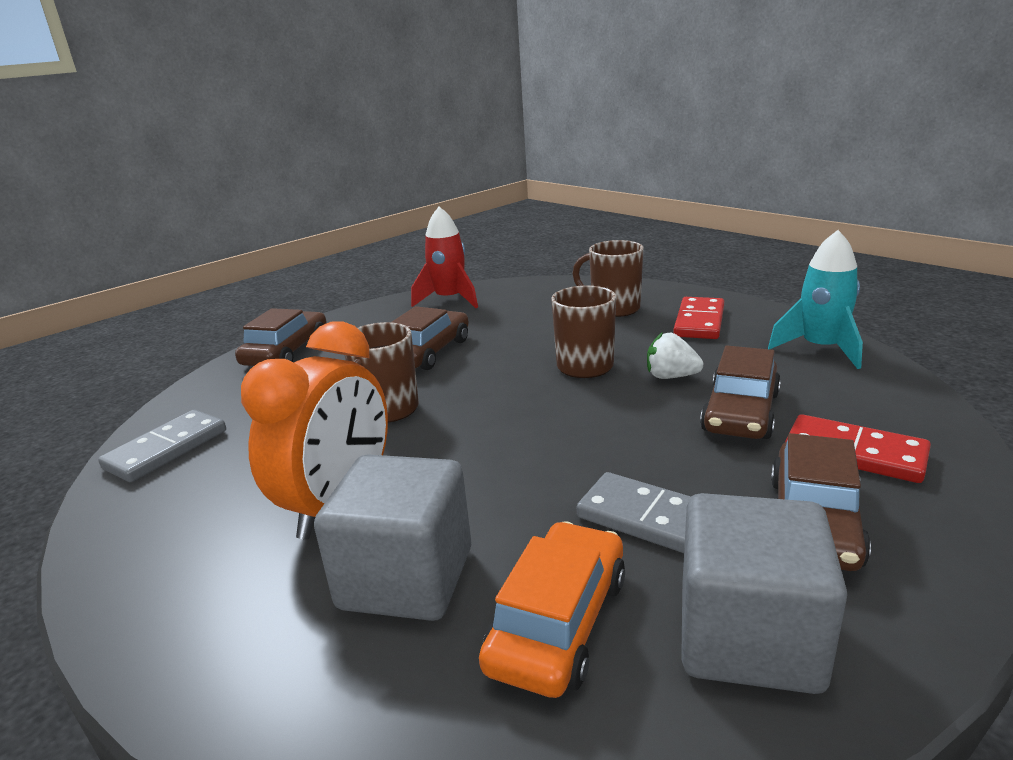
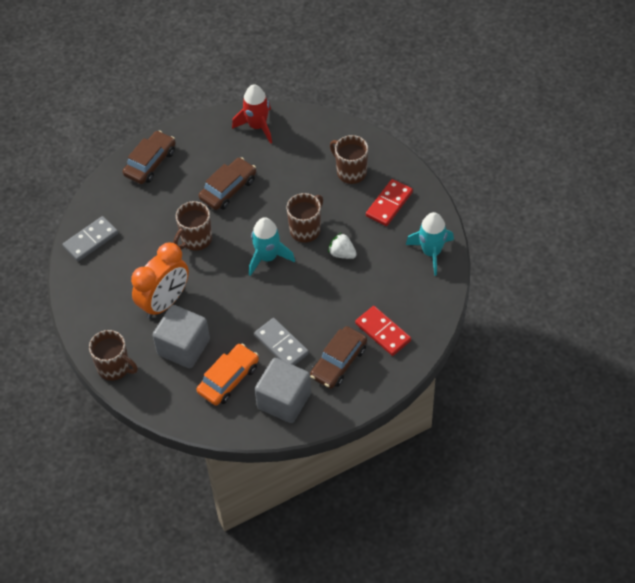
camera: 15 degrees right, 30 degrees up
(205, 674) = (114, 368): none -> brown mug
(537, 405) = (268, 257): none -> turquoise rocket
(740, 412) = (356, 291): brown car -> none

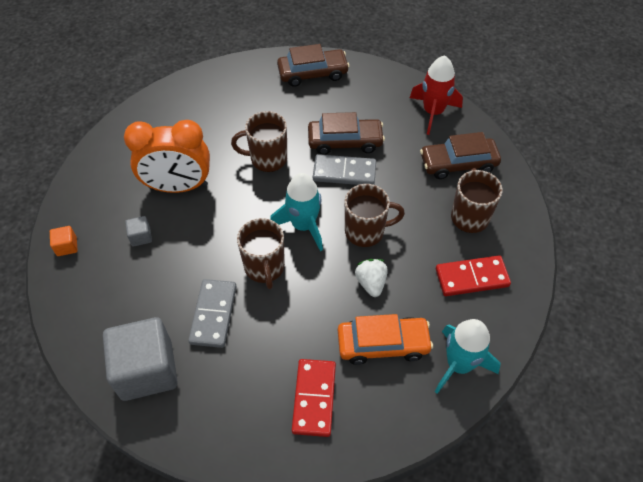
camera: 45 degrees right, 0 degrees up
(90, 240) = (195, 93): grey domino -> grey domino (344, 172)
(114, 368) = (74, 203): brown mug -> brown mug (264, 268)
(147, 392) = (67, 246): none -> orange cube
(183, 347) = (141, 237): grey cube -> grey cube, size x0.41
(228, 379) = (134, 300): orange car -> orange car (383, 344)
(338, 362) = (238, 385): brown car -> brown car (458, 163)

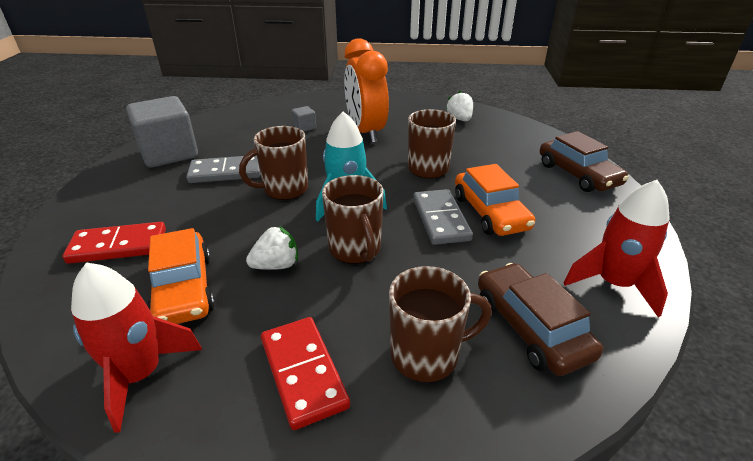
camera: 75 degrees right, 20 degrees down
(67, 246) = (287, 104): orange cube -> none
(185, 108) = (459, 119): none -> white strawberry
(345, 141) = (490, 212): brown car -> orange car
(459, 364) = (140, 375): turquoise rocket -> red rocket

